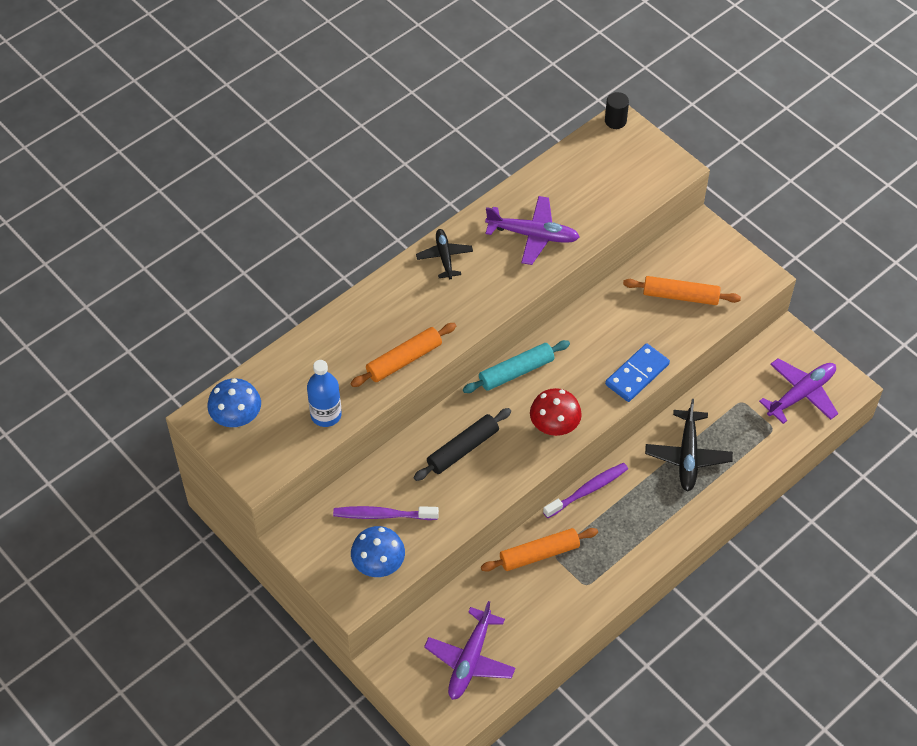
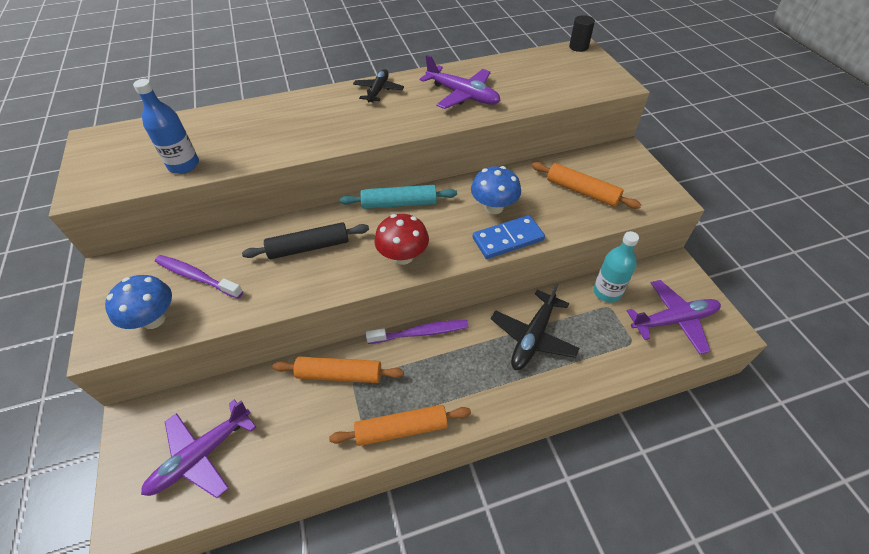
camera: 25 degrees right, 5 degrees down
(237, 418) = (116, 146): blue mushroom -> blue mushroom (494, 207)
(404, 360) = (285, 146): orange rolling pin -> orange rolling pin (401, 429)
(734, 387) = (607, 292): none -> turquoise bottle

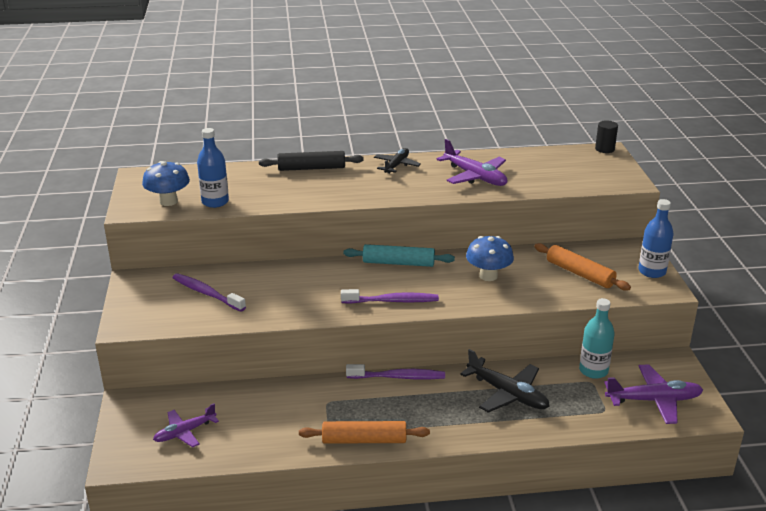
camera: 10 degrees right, 20 degrees down
(154, 319) = (168, 316): blue mushroom -> blue mushroom (168, 201)
(202, 455) = (185, 432): purple plane -> purple plane, size x0.65
(309, 247) = (308, 285): black rolling pin -> black rolling pin (311, 168)
(339, 374) = (315, 396): orange rolling pin -> none
(403, 256) = (392, 301): red mushroom -> purple toothbrush
(508, 239) = (494, 300): blue domino -> none
(533, 336) = (507, 393): black plane -> black plane turned 90 degrees counterclockwise
(648, 179) = (652, 271): none -> blue bottle

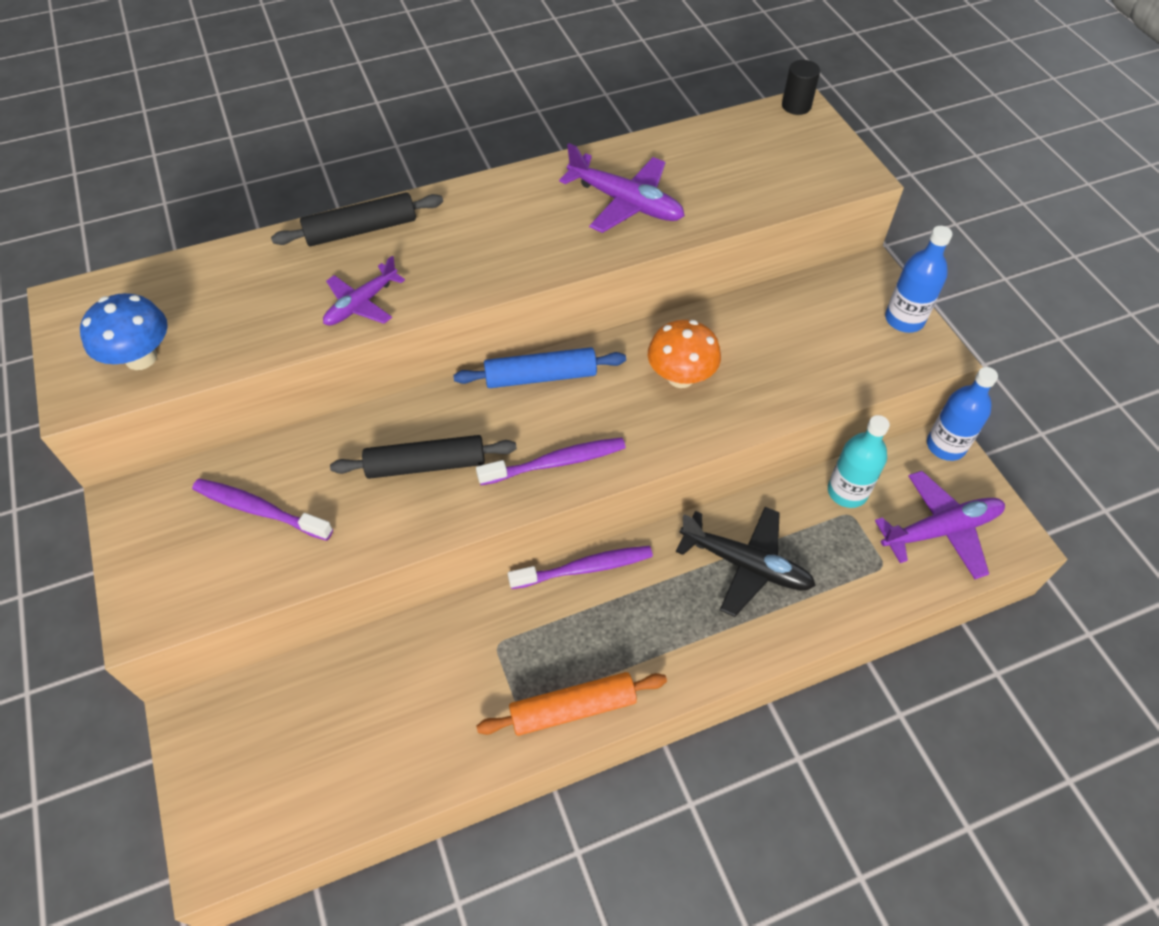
camera: 15 degrees left, 25 degrees up
(185, 432) = (300, 762): purple plane -> purple plane (362, 304)
(215, 202) = (223, 343): blue bottle -> blue bottle (945, 446)
(312, 290) = (426, 465): none -> black rolling pin
(396, 165) = (496, 199): black plane -> none
(398, 263) = (540, 376): turquoise rolling pin -> blue rolling pin
(488, 276) = (680, 377): blue mushroom -> orange mushroom
(580, 274) = (808, 345): orange rolling pin -> none

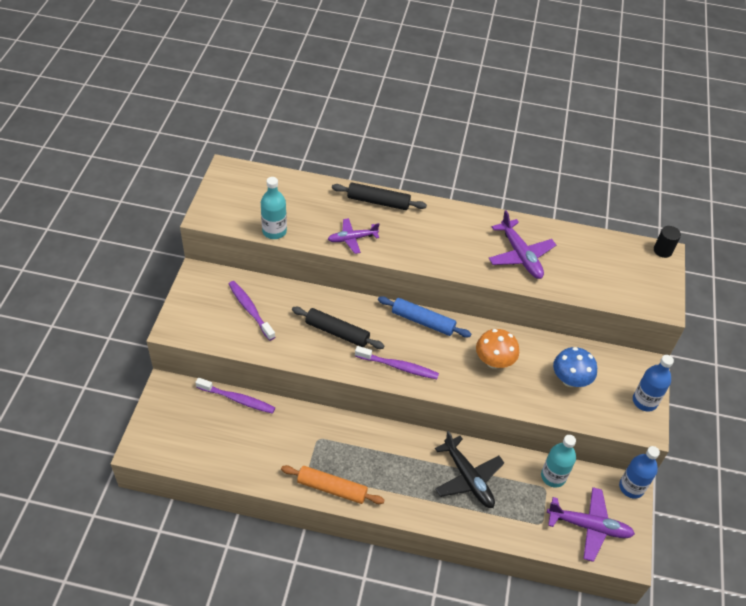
camera: 30 degrees right, 5 degrees down
(141, 358) = (241, 212): blue mushroom -> blue mushroom (570, 380)
(222, 358) = (274, 231): none -> turquoise bottle
(585, 568) = (386, 430): purple toothbrush -> purple toothbrush (237, 399)

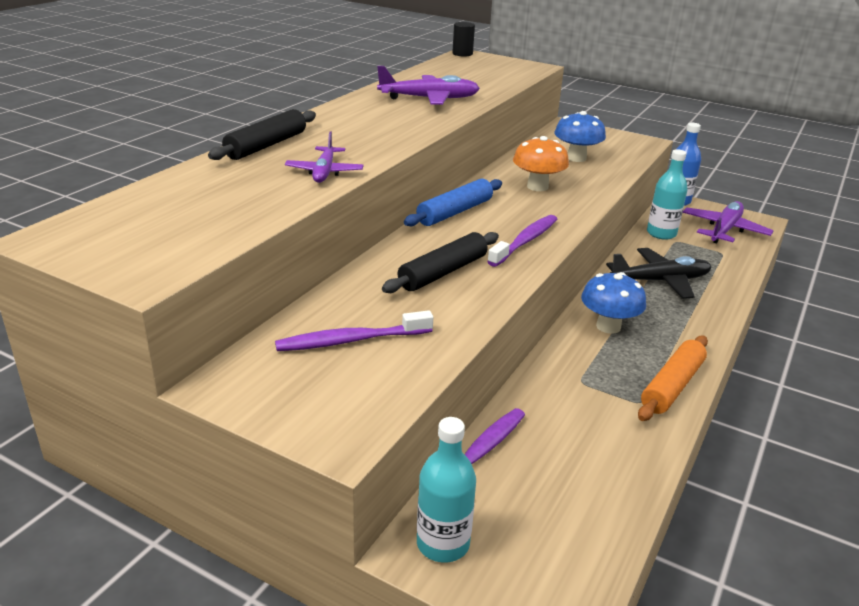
camera: 70 degrees left, 20 degrees down
(274, 231) = (253, 222): turquoise bottle -> turquoise bottle (443, 544)
(387, 448) = (608, 326): none -> blue mushroom
(644, 401) = (612, 136): blue bottle -> none

